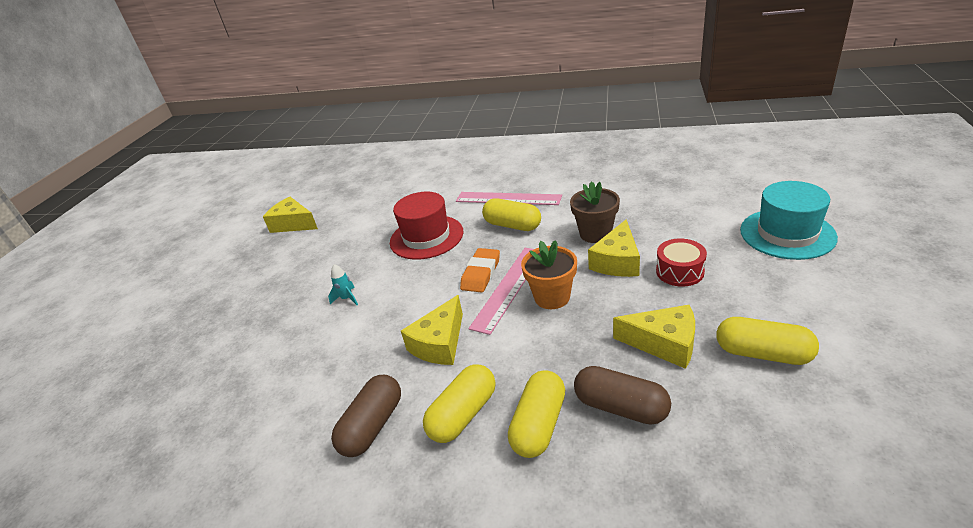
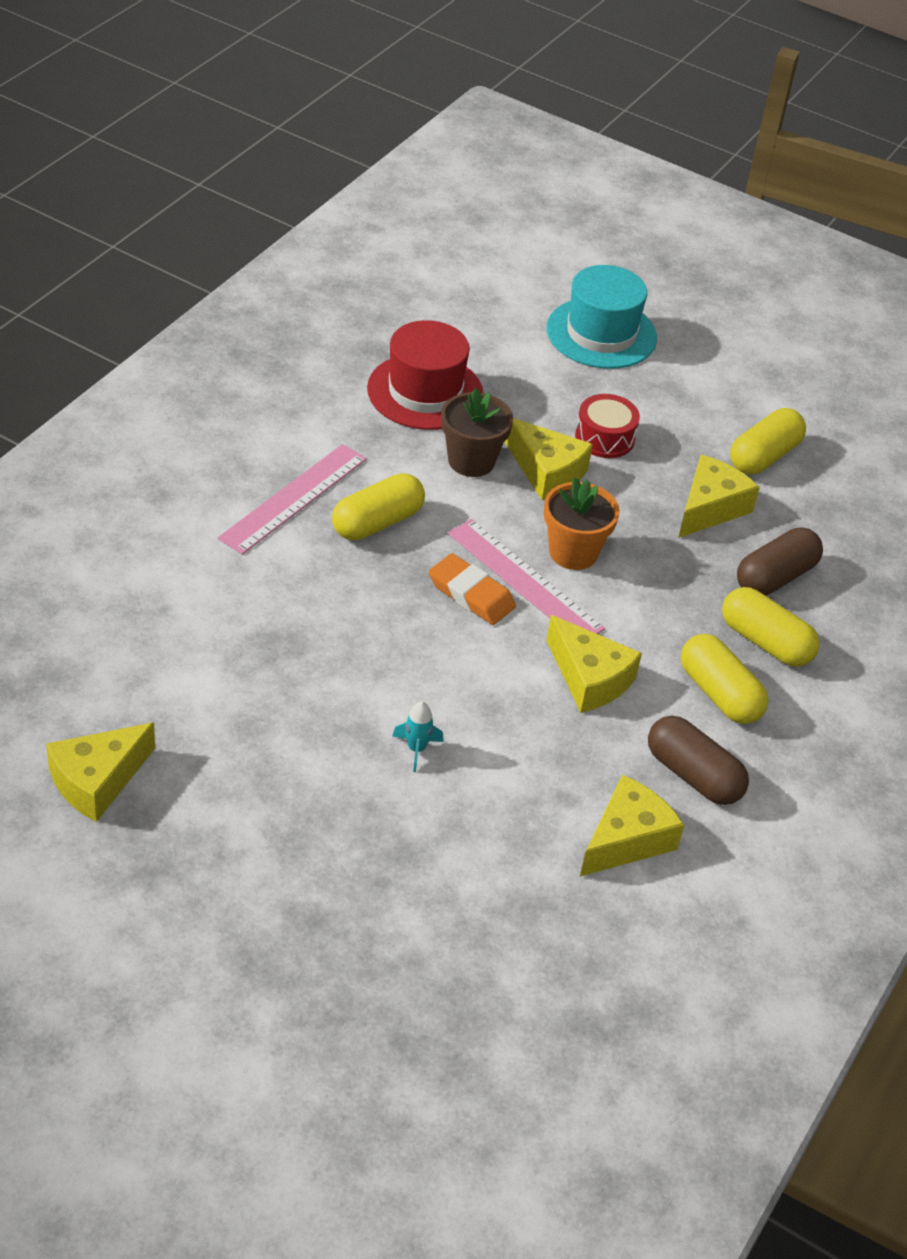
camera: 80 degrees left, 10 degrees up
(301, 410) = (626, 839): none -> yellow cheese
(426, 237) = (322, 619): red hat -> red hat (425, 392)

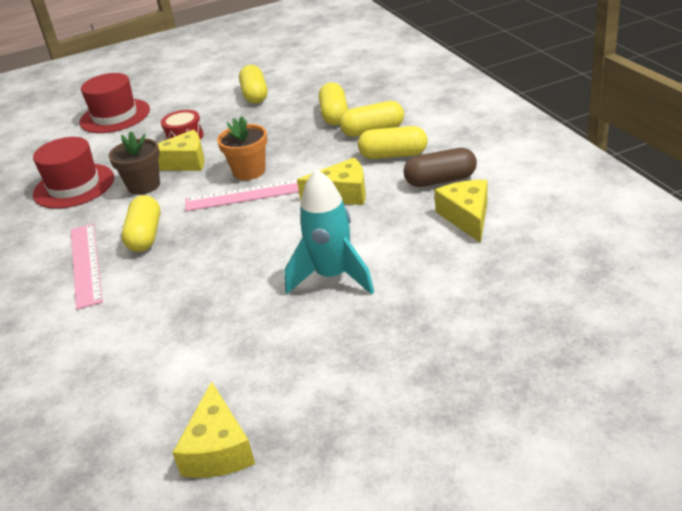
camera: 45 degrees left, 10 degrees down
(416, 749) = (333, 277): turquoise rocket -> turquoise rocket, size x2.37
(471, 594) = (239, 217): orange eraser -> none
(601, 333) = (115, 116): turquoise hat -> red hat
(710, 508) = (269, 120): yellow cheese -> none
(775, 577) = (334, 115): brown capsule -> yellow capsule

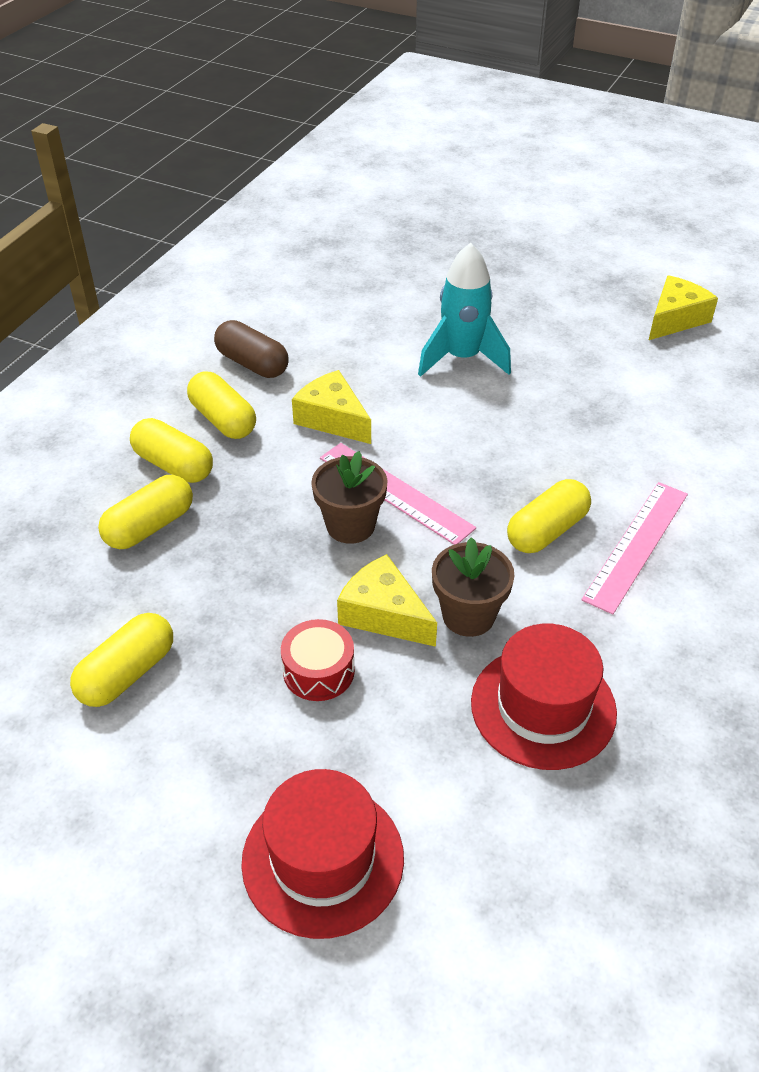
camera: 135 degrees left, 10 degrees up
(249, 171) = (350, 526): orange flower pot -> brown flower pot
(467, 217) = (304, 323): yellow cheese -> none

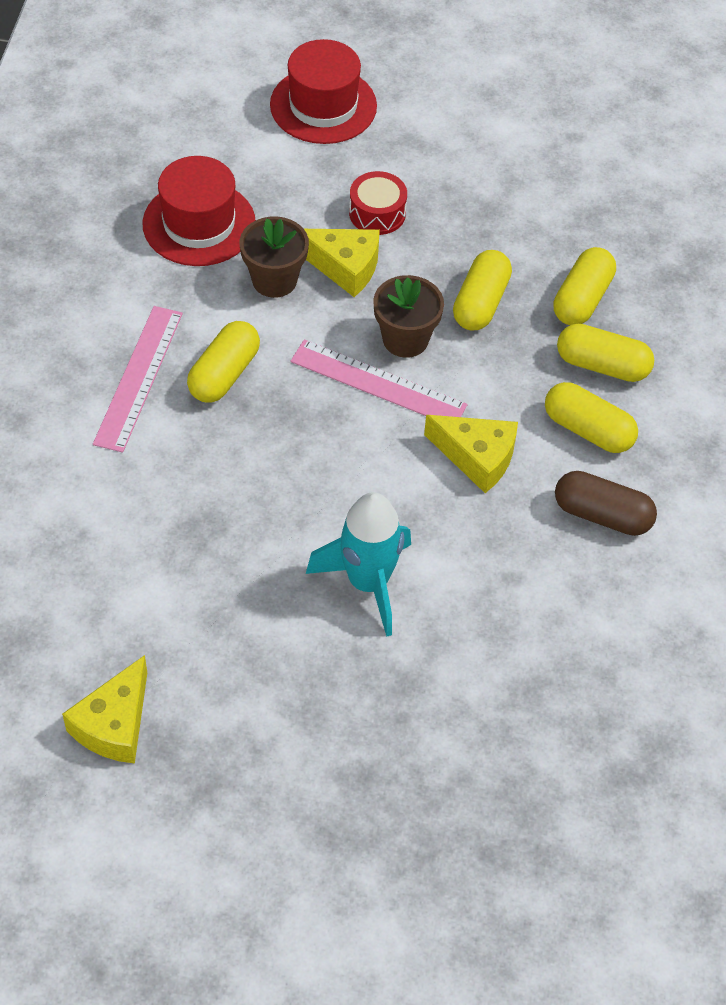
camera: 160 degrees right, 10 degrees up
(127, 673) = (518, 182): yellow capsule -> yellow capsule (480, 303)

